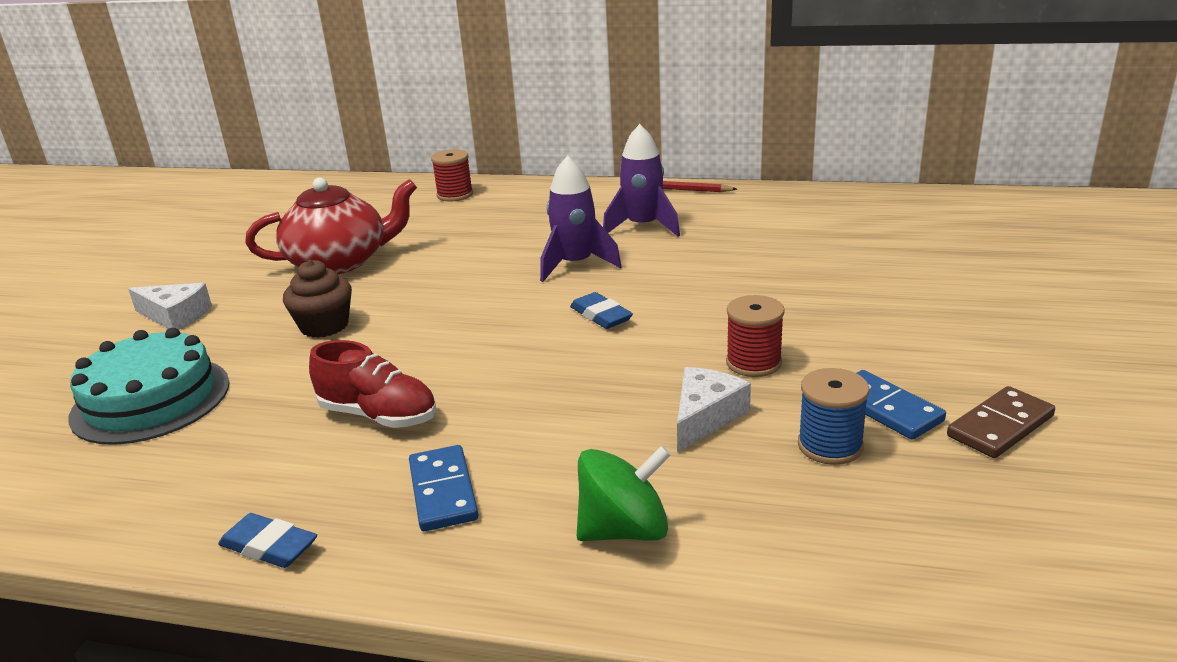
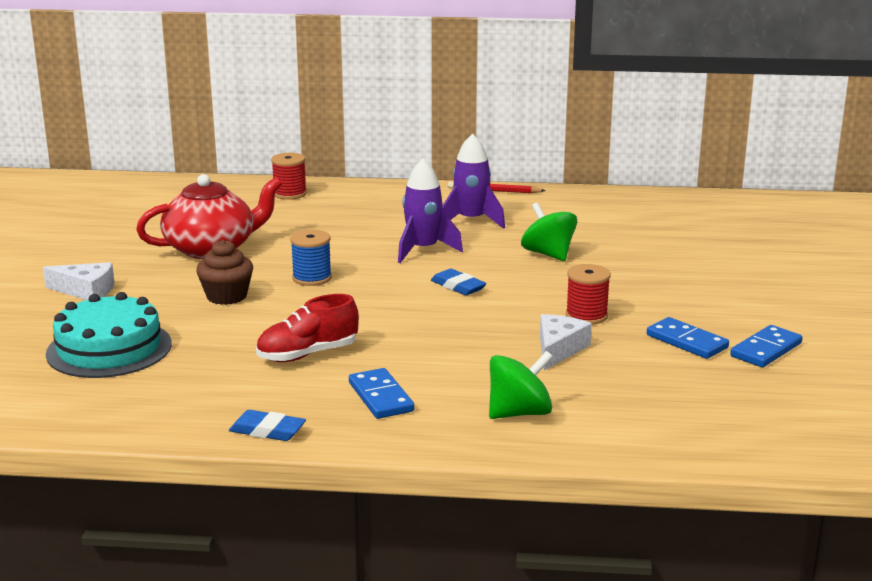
camera: 10 degrees left, 5 degrees down
(379, 415) = (307, 354): red shoe -> red shoe turned 135 degrees clockwise
(723, 271) = (548, 254): none -> green spinning top
(830, 446) = (651, 364): blue spool -> blue spool (312, 278)
(1000, 426) = (766, 350): brown domino -> blue domino

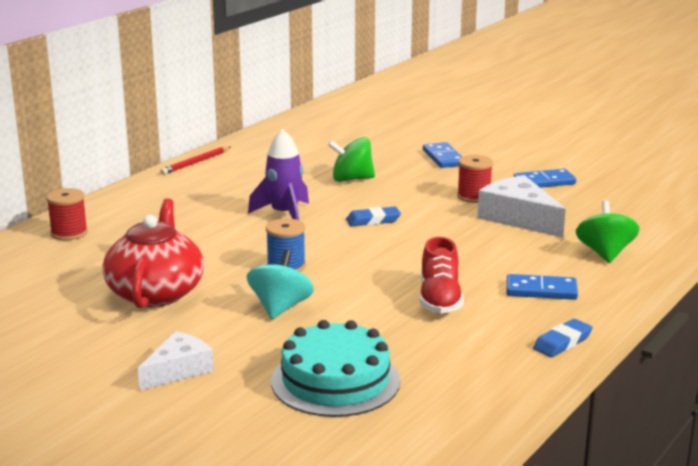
camera: 60 degrees left, 0 degrees up
(226, 296) = (280, 308): brown cupcake -> turquoise spinning top
(471, 221) = (248, 185): purple rocket -> none
(558, 349) = (519, 218): white cheese -> white cheese, size x1.53
(766, 350) = (577, 167): blue domino -> blue domino (443, 158)

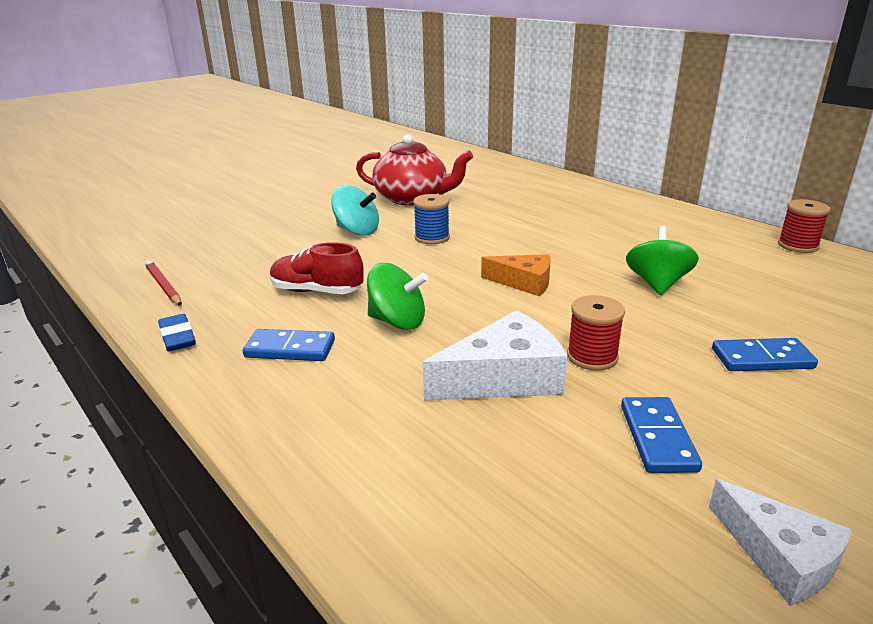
camera: 105 degrees right, 5 degrees up
(69, 233) = (531, 178): red spool -> red spool (798, 245)
(178, 370) = (296, 201): white cheese -> white cheese (780, 556)
(195, 163) = (700, 216): red pencil -> red pencil (163, 285)
(284, 214) = (551, 244): purple rocket -> none
(335, 381) = (231, 240): turquoise cake -> none
(373, 220) = (524, 282): blue eraser -> orange cheese
(541, 290) = (290, 349): blue domino -> blue domino turned 75 degrees clockwise
(605, 253) = (352, 424): green spinning top -> green spinning top (397, 322)

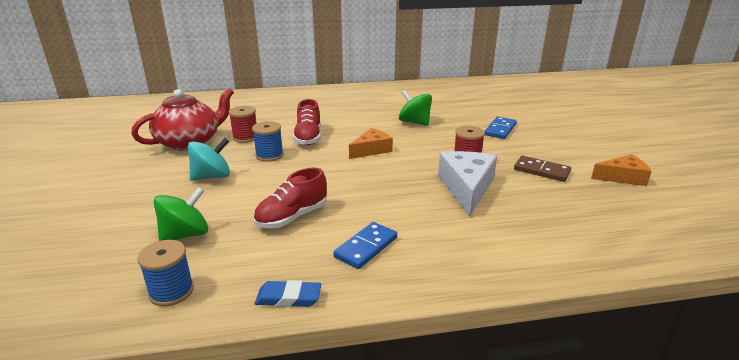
camera: 60 degrees left, 0 degrees up
(163, 285) = (171, 291): red pencil -> blue spool
(397, 322) = (373, 199): green spinning top -> green spinning top (185, 235)
(502, 240) = (308, 137): none -> red shoe
(658, 437) = (541, 171): blue domino -> brown domino
(780, 556) = (622, 177): white cheese -> orange cheese
(798, 245) = (414, 85): red spool -> red spool (245, 137)

